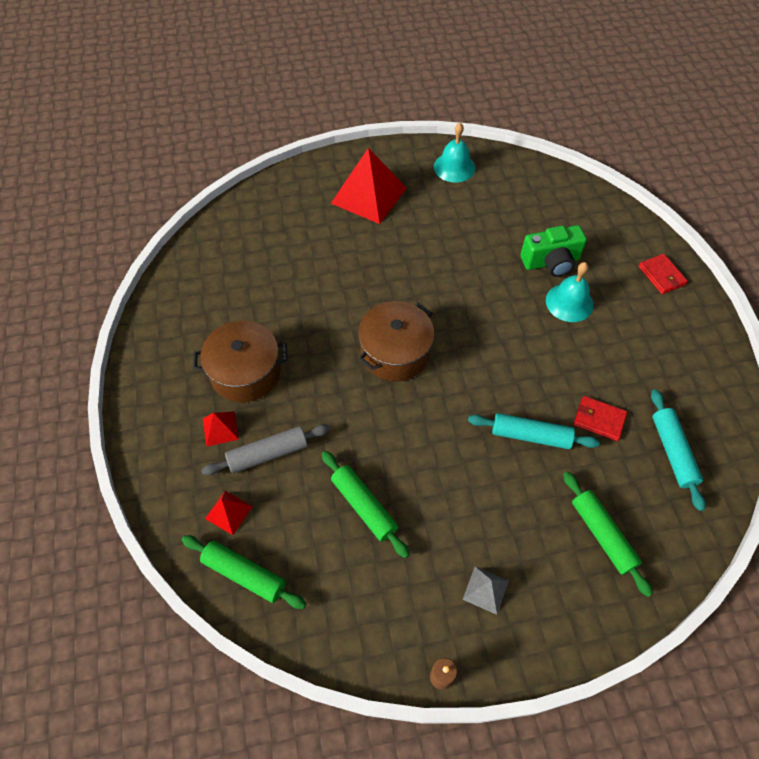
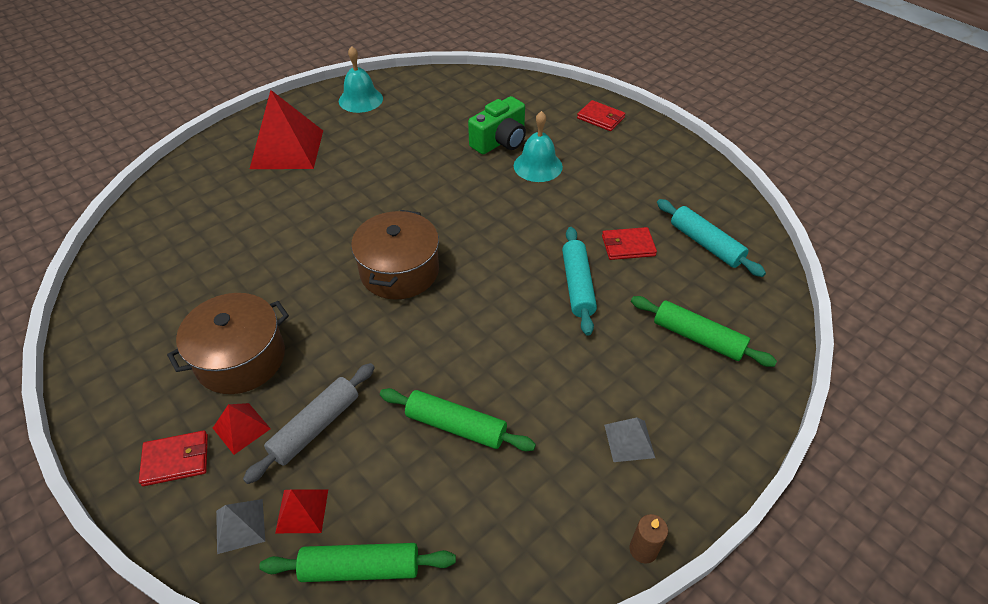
camera: 30 degrees left, 10 degrees down
(170, 430) = (176, 460): none -> red wallet
(186, 501) = (240, 525): none -> grey pyramid
(530, 436) = (577, 285): turquoise rolling pin -> turquoise rolling pin turned 75 degrees counterclockwise

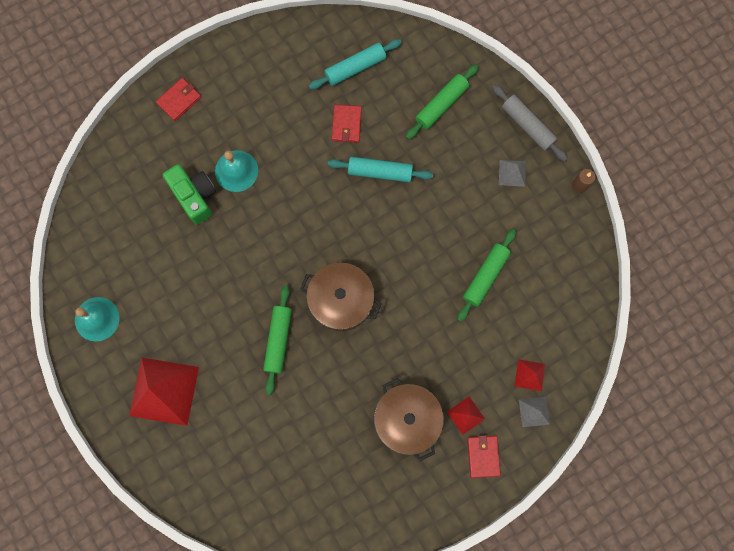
camera: 80 degrees left, 30 degrees up
(315, 427) = (472, 366): grey rolling pin -> grey rolling pin (528, 125)
(361, 567) = (568, 341): green rolling pin -> green rolling pin (278, 340)

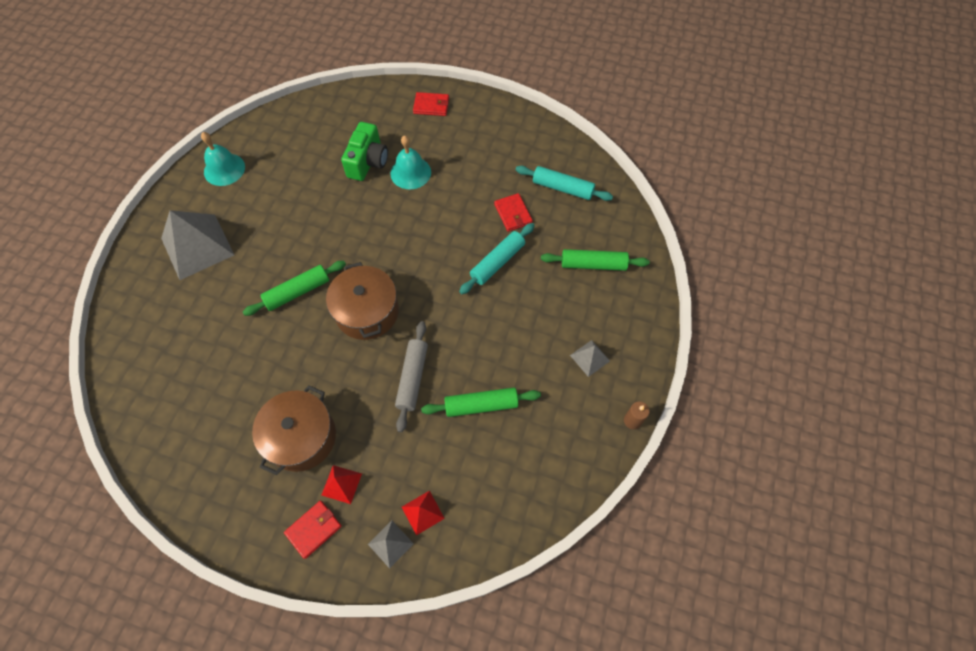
camera: 50 degrees right, 15 degrees down
(164, 391) = (197, 246): red pyramid -> grey pyramid
(346, 124) = (513, 214): red wallet -> red wallet turned 75 degrees counterclockwise
(380, 172) = (497, 262): turquoise rolling pin -> turquoise rolling pin turned 75 degrees clockwise
(528, 125) = (641, 339): grey rolling pin -> grey rolling pin (412, 378)

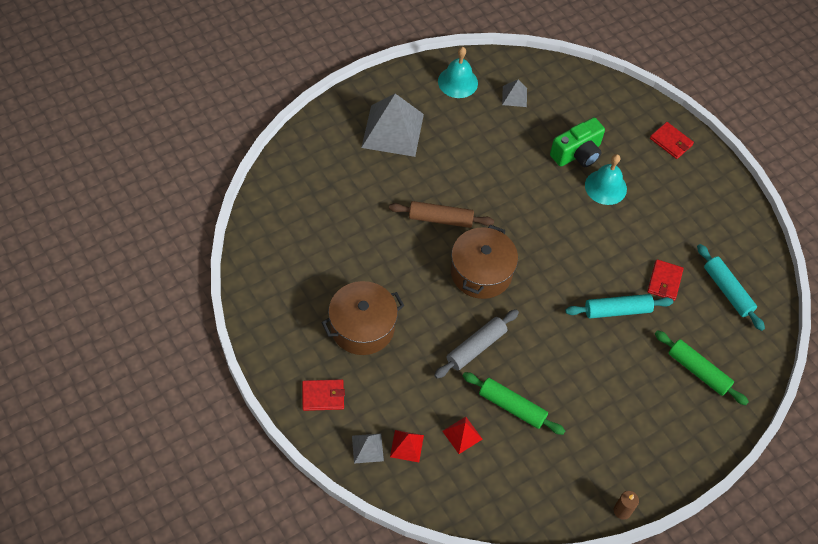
camera: 35 degrees right, 5 degrees down
(297, 292) = (440, 219): green rolling pin -> brown rolling pin
(341, 484) = (365, 381): red pyramid -> red pyramid (462, 435)
(590, 358) = (629, 439): grey pyramid -> grey pyramid (514, 96)

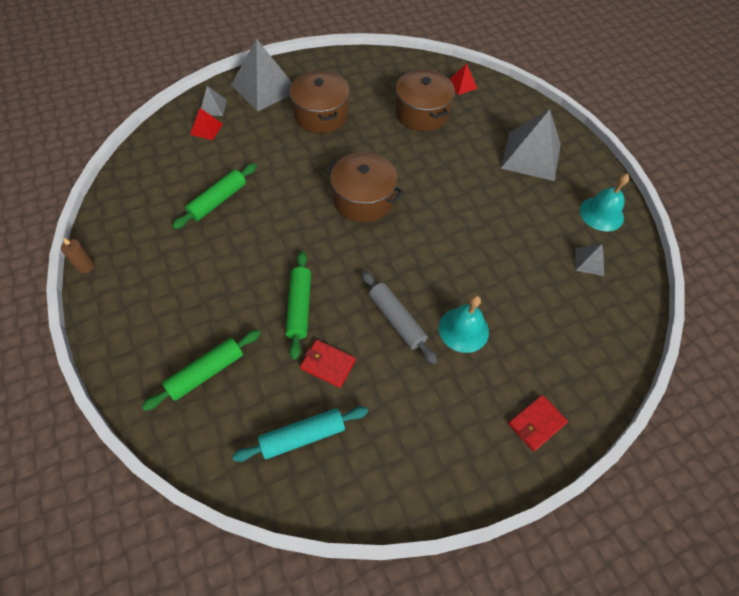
camera: 100 degrees right, 0 degrees up
(323, 396) = (265, 88): red wallet -> grey pyramid
(343, 227) = (422, 113): none -> brown pot
(440, 219) = (426, 178): brown rolling pin -> none
(462, 435) = (203, 163): red pyramid -> red pyramid (462, 85)
(476, 347) = (284, 184): grey rolling pin -> grey rolling pin (396, 320)
(577, 154) = (511, 309): green camera -> none
(617, 310) = (299, 307): turquoise rolling pin -> green rolling pin

